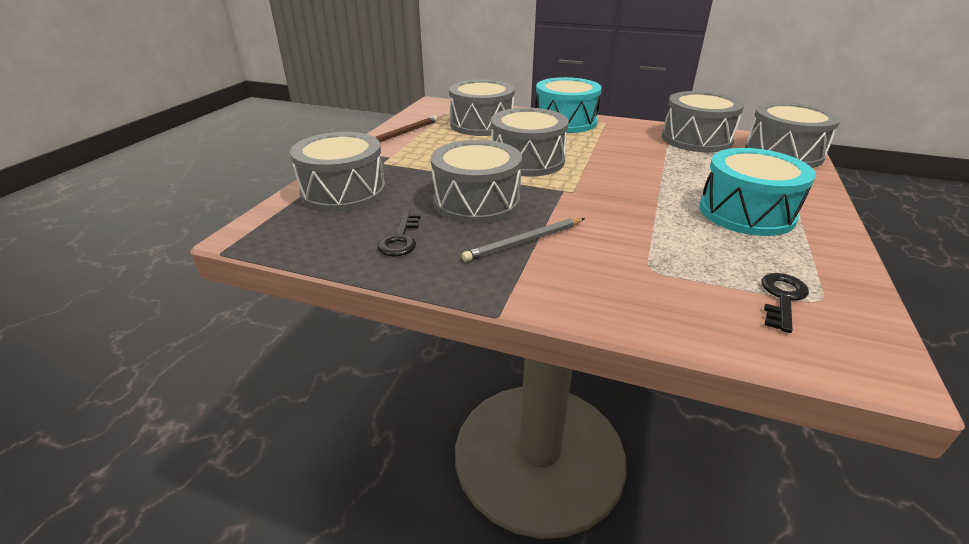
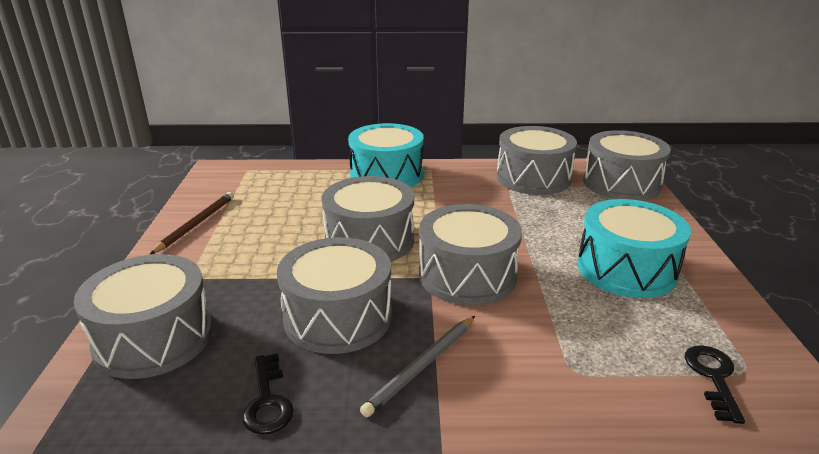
camera: 20 degrees left, 5 degrees down
(481, 124) = (291, 194): grey drum -> grey drum (467, 275)

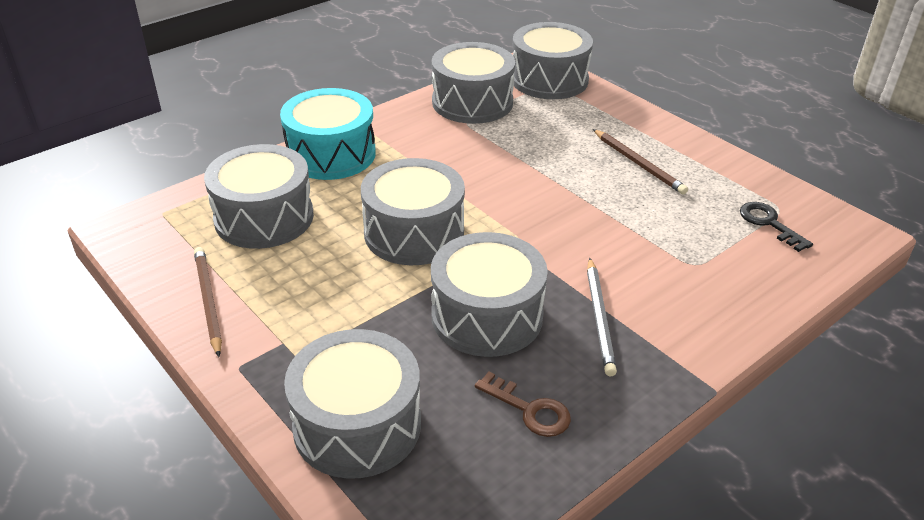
camera: 40 degrees left, 10 degrees up
(267, 401) = (529, 410): black key -> brown key
(467, 275) = (537, 226): grey drum -> grey drum (264, 217)
(626, 269) = (638, 164): turquoise drum -> brown pencil

